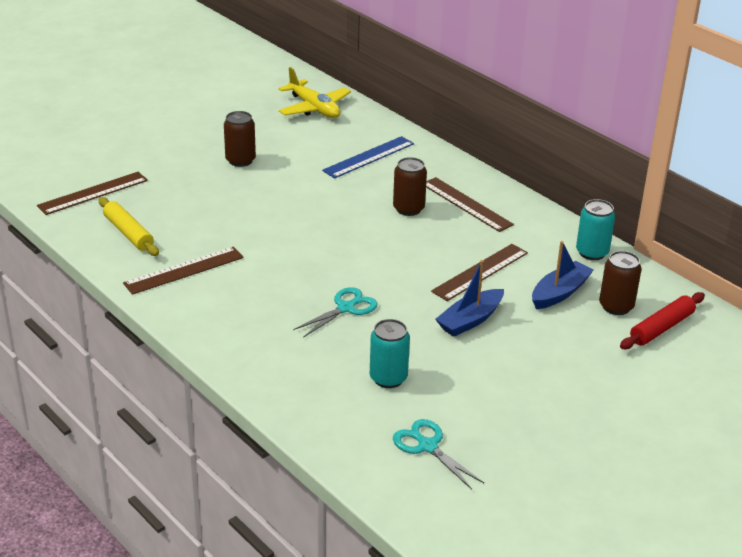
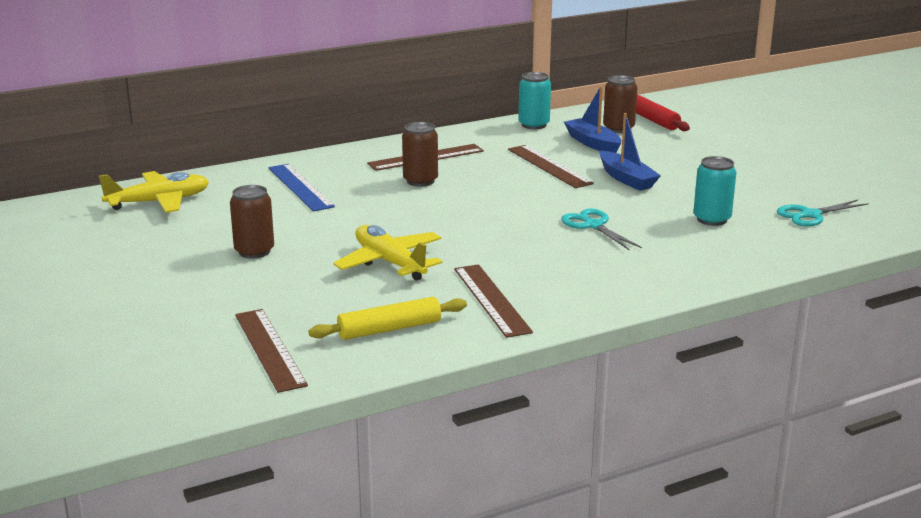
camera: 75 degrees left, 10 degrees down
(237, 218) = (390, 263): none -> yellow plane

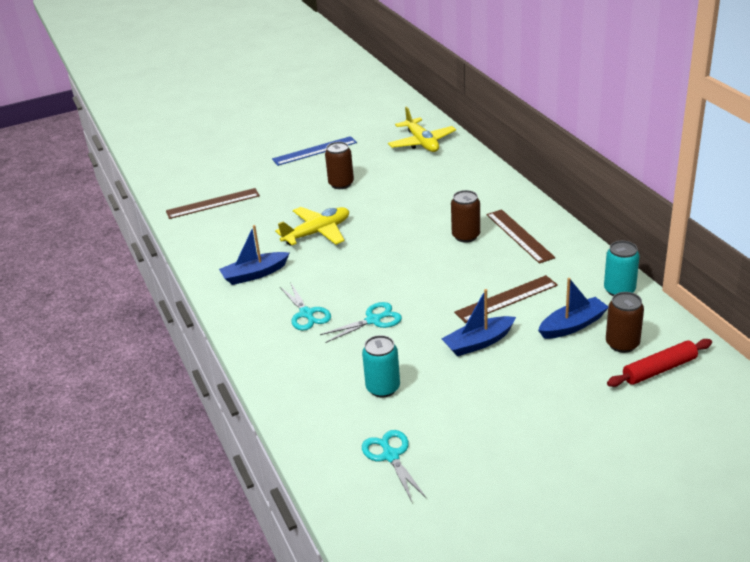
camera: 95 degrees right, 10 degrees up
(300, 187) = (450, 188): blue ruler -> blue ruler (314, 151)
(389, 329) = (225, 239): yellow rolling pin -> none
(491, 300) = (254, 274): brown ruler -> blue boat
(583, 262) = (306, 314): none -> turquoise scissors

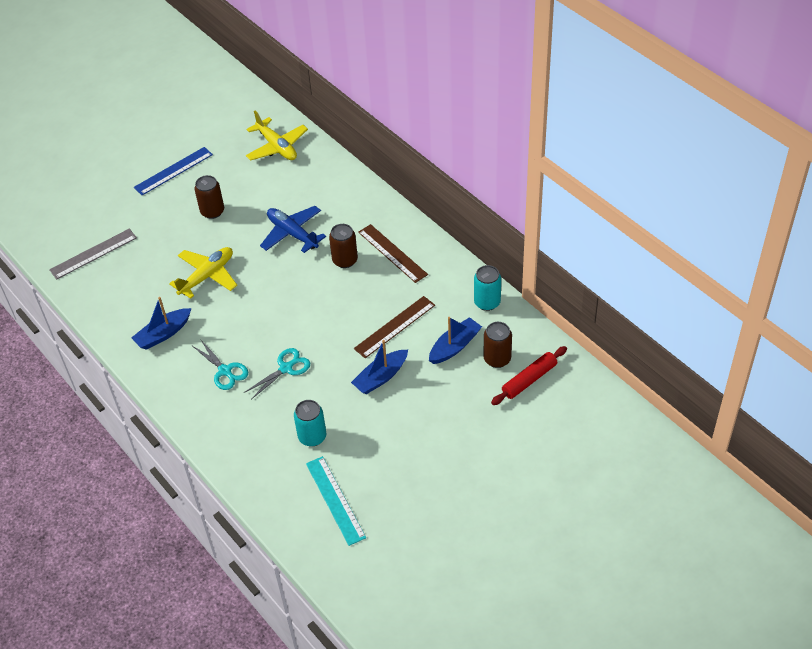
camera: 15 degrees left, 15 degrees up
(213, 203) = (93, 254): brown ruler -> grey ruler
(391, 456) = (335, 500): turquoise scissors -> turquoise ruler
(416, 209) = (292, 234): none -> blue plane

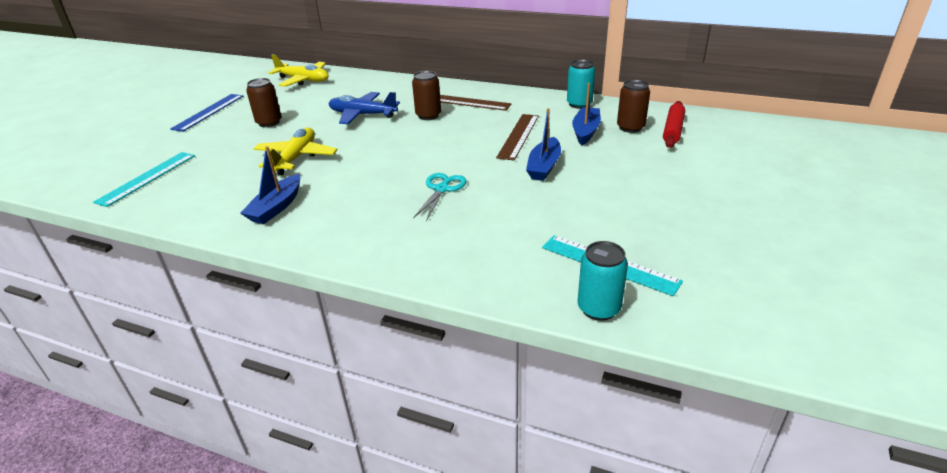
camera: 30 degrees left, 15 degrees down
(93, 254) = (147, 178): grey ruler -> turquoise ruler
(225, 371) = (375, 211): turquoise scissors -> none
(312, 437) = (524, 226): turquoise can -> turquoise can (598, 308)

